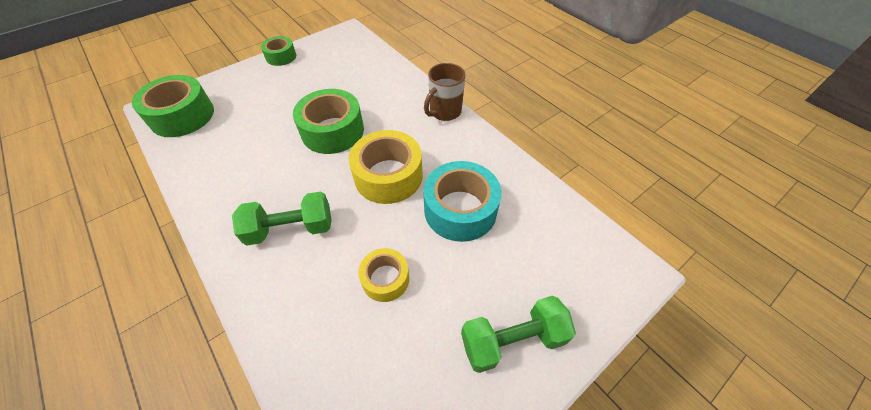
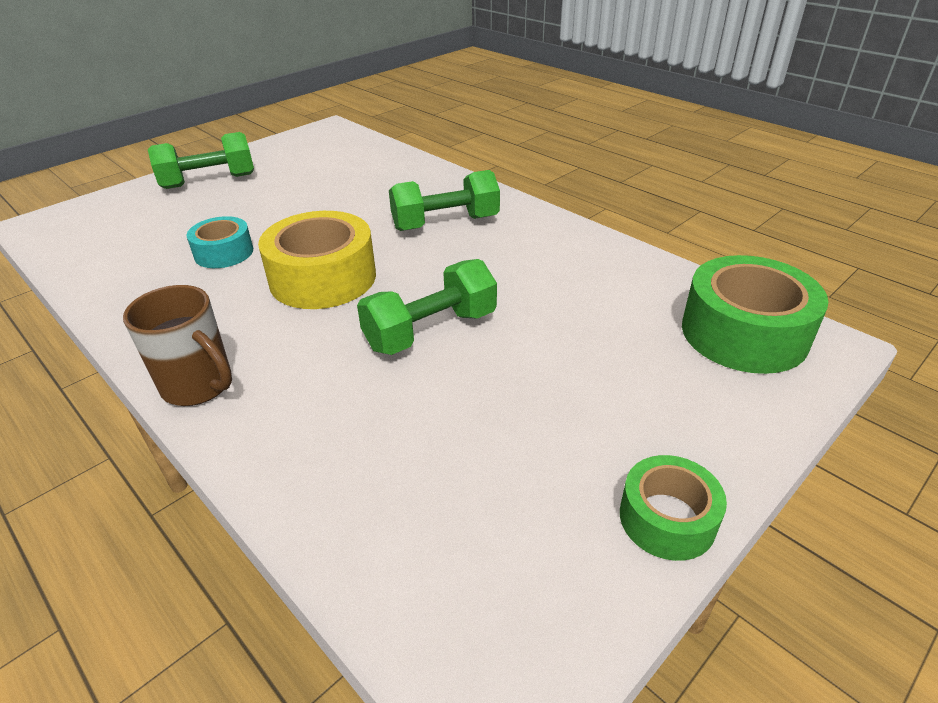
camera: 175 degrees right, 15 degrees down
(332, 131) = (431, 331): green tape -> green dumbbell
(385, 279) = (326, 200): yellow tape -> none
(444, 112) = (199, 385): brown mug -> brown mug turned 90 degrees clockwise
(460, 210) = (224, 253): turquoise tape -> turquoise tape, size x0.58

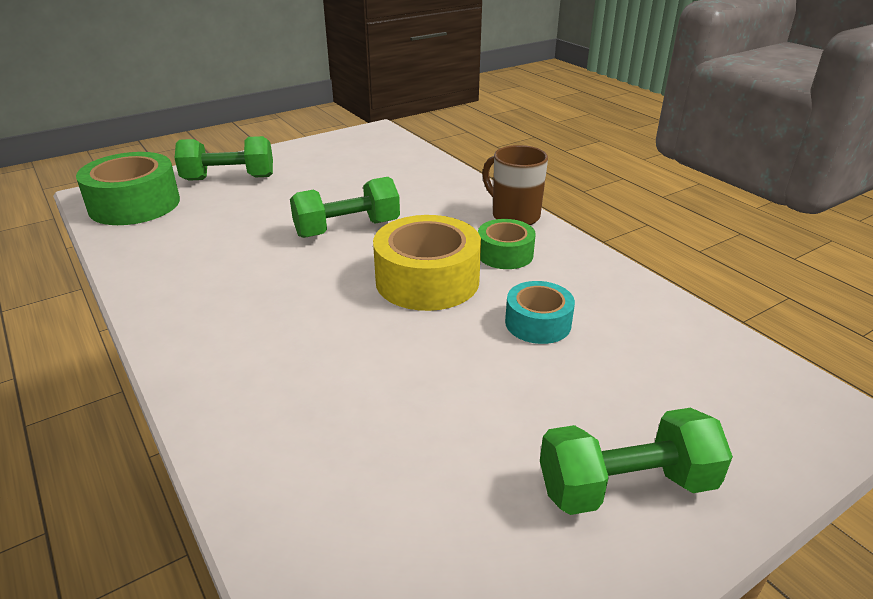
camera: 170 degrees left, 5 degrees down
(445, 223) = (275, 330): green dumbbell -> green dumbbell (229, 178)
(667, 518) = (280, 152): green tape -> green tape (505, 254)

